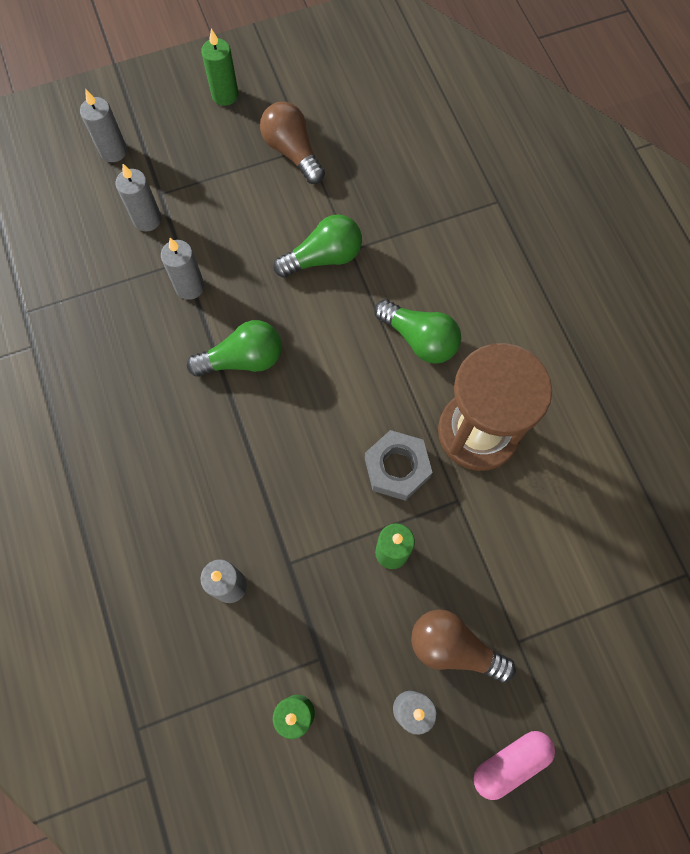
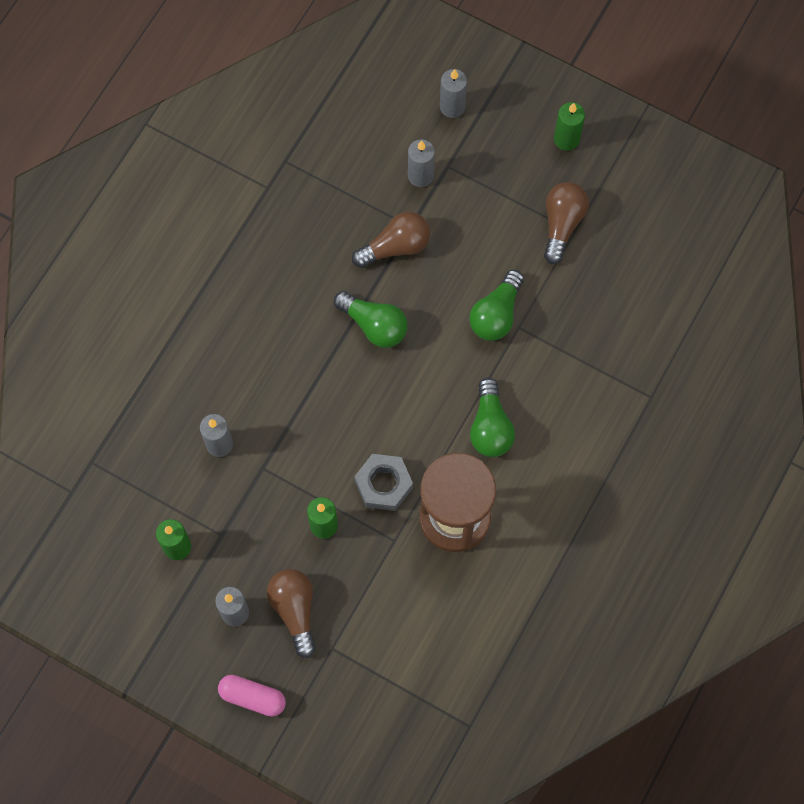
camera: 50 degrees right, 0 degrees up
(190, 287) = (396, 247): grey candle -> brown light bulb
(323, 257) = (496, 314): green light bulb -> green light bulb turned 90 degrees clockwise

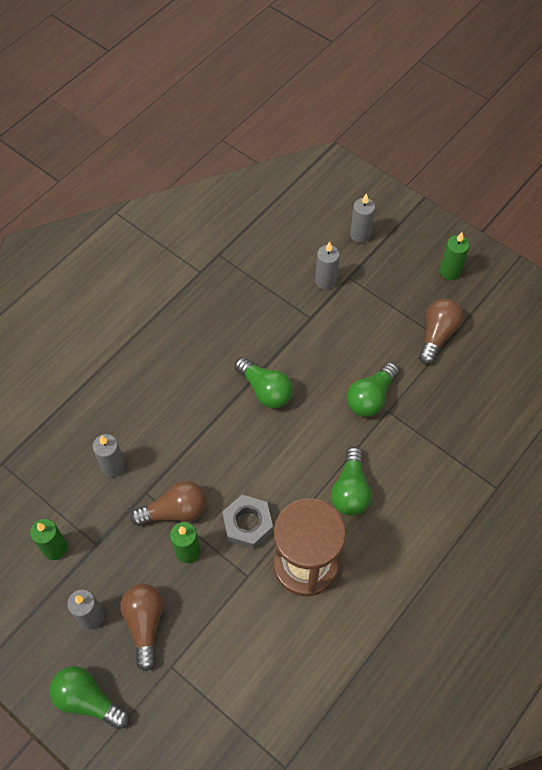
camera: 10 degrees right, 10 degrees down
(252, 697) = (88, 700): pink capsule -> green light bulb
(396, 247) = (295, 331): brown light bulb -> brown light bulb (175, 511)

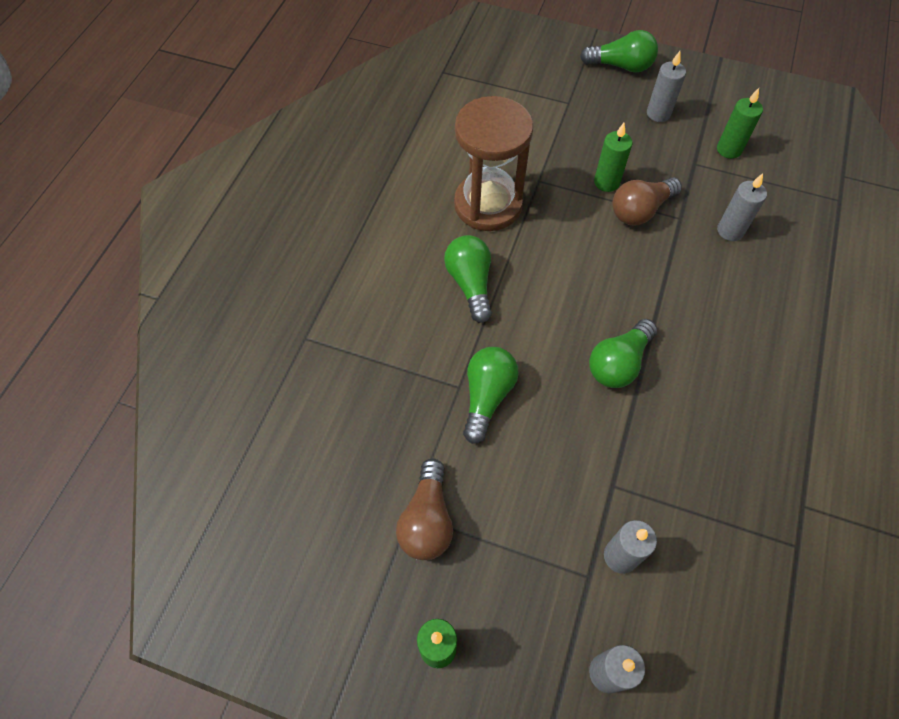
camera: 160 degrees right, 0 degrees up
(145, 624) = (609, 121): brown light bulb -> none
(248, 524) = (562, 221): grey nut -> none
(265, 390) = (618, 363): green light bulb -> green light bulb turned 75 degrees counterclockwise

